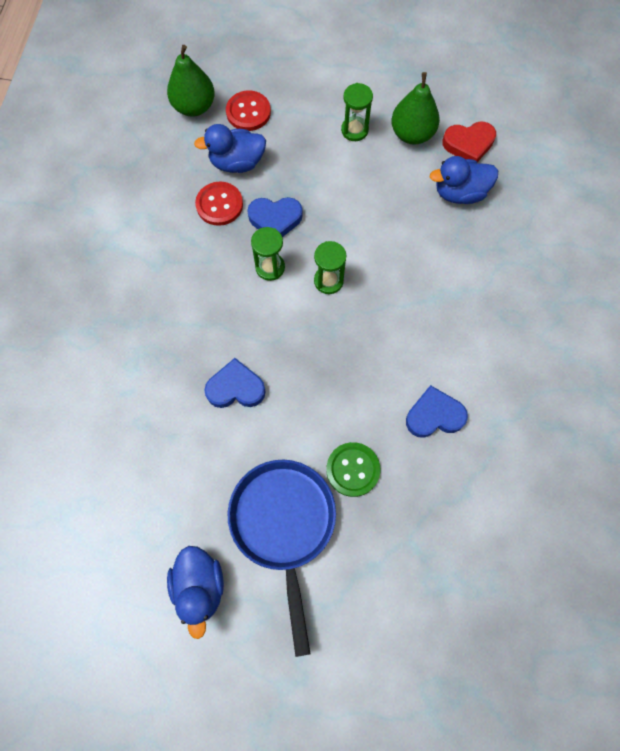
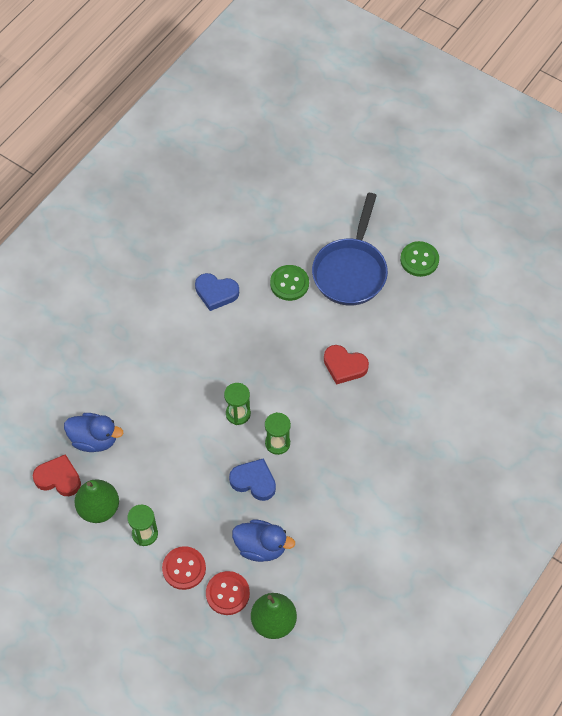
camera: 155 degrees left, 10 degrees down
(199, 586) = (419, 260): blue duck -> green button
(219, 205) = (293, 514): red button -> red button (184, 568)
(236, 388) = (344, 366): blue heart -> red heart

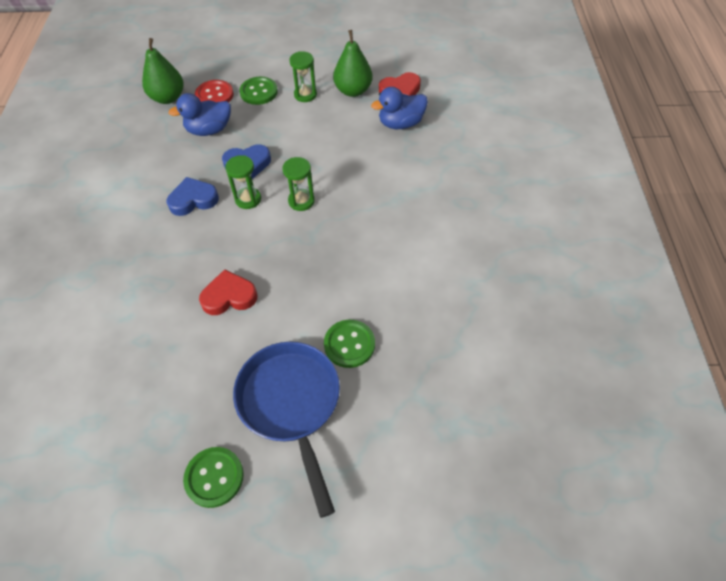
camera: 145 degrees right, 5 degrees down
(184, 568) = (259, 92): red button -> green button
(216, 293) = (415, 287): blue heart -> blue heart (193, 200)

